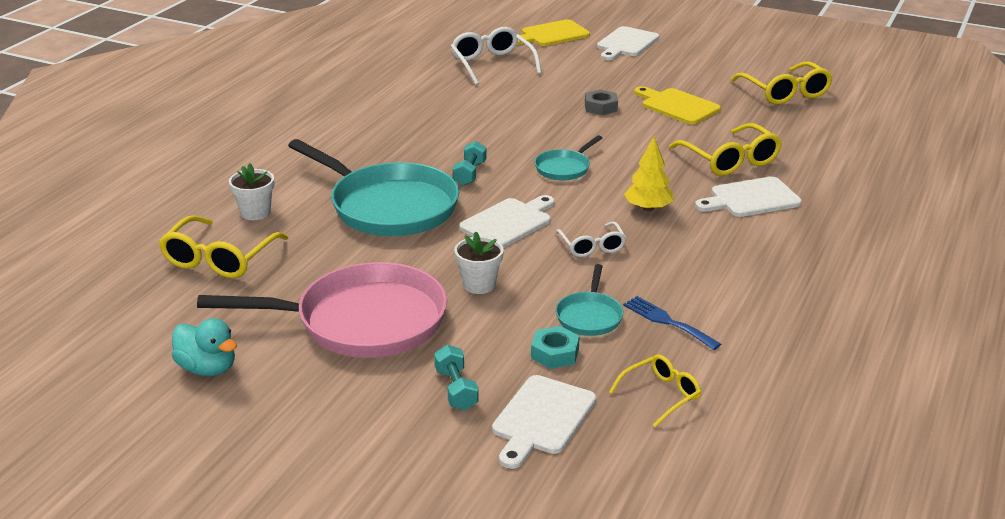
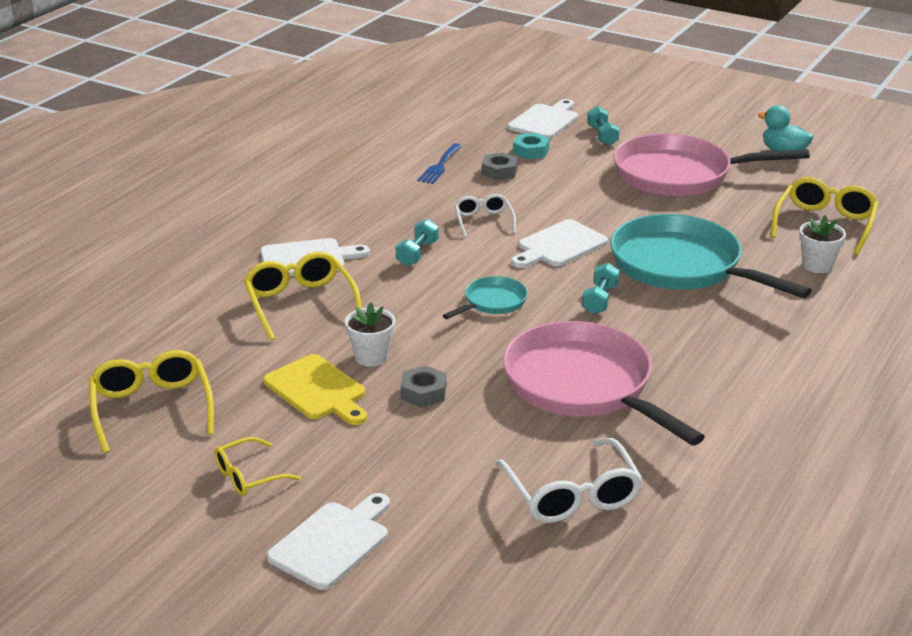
camera: 175 degrees left, 0 degrees up
(479, 285) = (587, 195): white flower pot -> white flower pot (371, 357)
(484, 115) = (584, 386): none -> pink pan
(552, 34) = (458, 579): yellow cutting board -> none
(589, 316) = (499, 171): turquoise pan -> grey nut
(648, 208) = (417, 253): yellow tree -> turquoise dumbbell
(661, 395) = (462, 128): yellow glasses -> yellow glasses (248, 476)
(667, 321) = (440, 166): blue fork -> blue fork turned 60 degrees clockwise

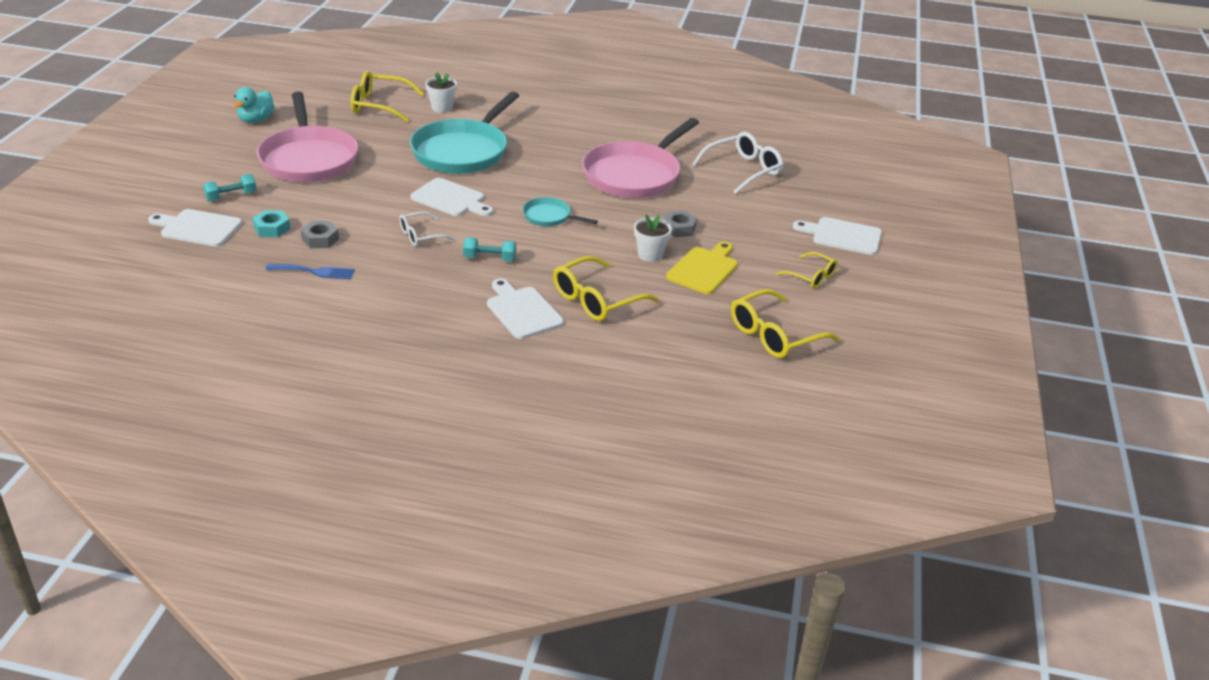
camera: 110 degrees left, 5 degrees up
(600, 300) = (525, 177): turquoise dumbbell -> none

